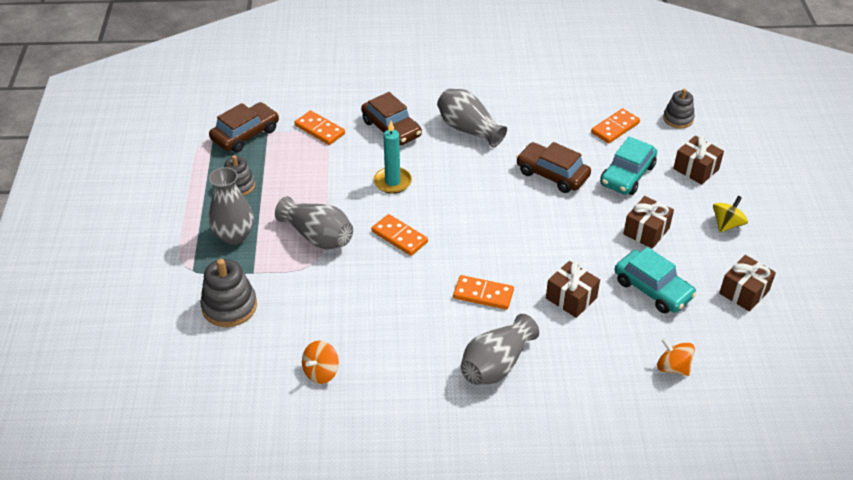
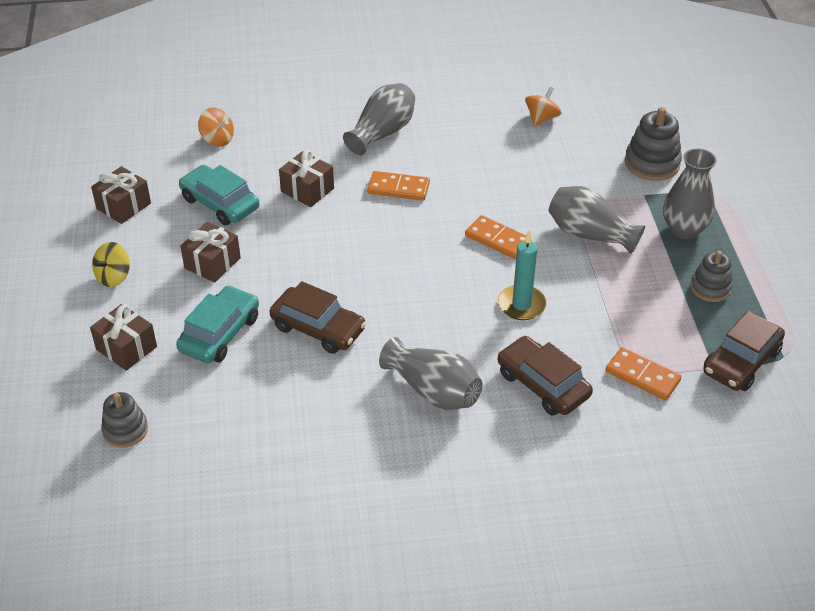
camera: 175 degrees right, 0 degrees up
(615, 128) = (222, 407): orange domino -> none

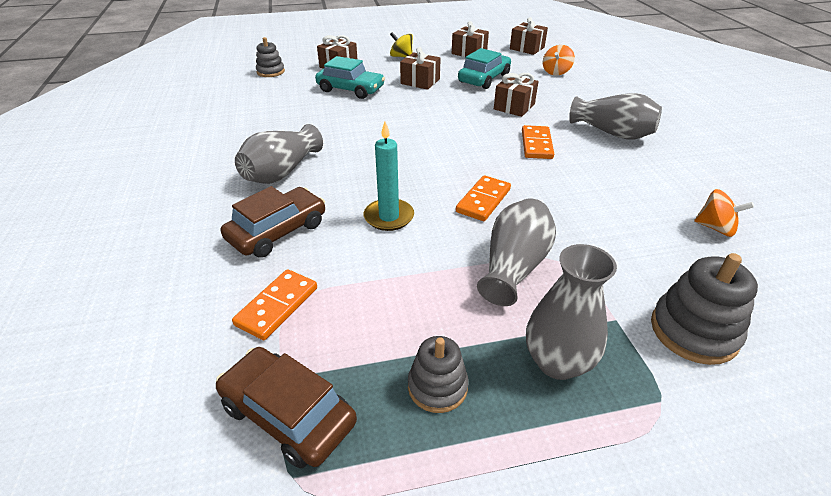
camera: 85 degrees right, 5 degrees down
(127, 149) = (527, 48): none -> brown gift
(318, 328) = (356, 121): brown car -> none

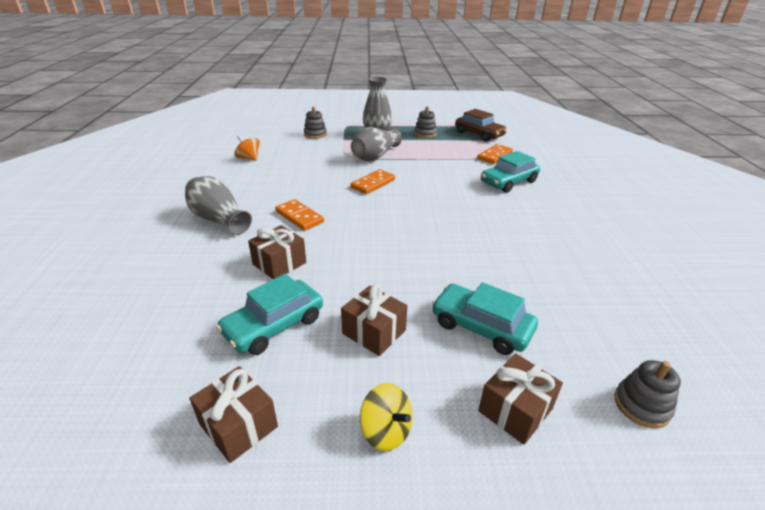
camera: 170 degrees left, 5 degrees down
(277, 231) = (508, 182): brown car -> turquoise car
(281, 172) = (524, 218): grey vase -> none
(389, 217) = (438, 182): turquoise candle -> none
(527, 48) = (104, 426): brown gift -> none
(536, 144) = (299, 217): orange domino -> orange domino turned 60 degrees counterclockwise
(556, 72) = (151, 327): orange spinning top -> none
(693, 331) = (315, 134): grey stacking toy -> grey stacking toy, size x0.66

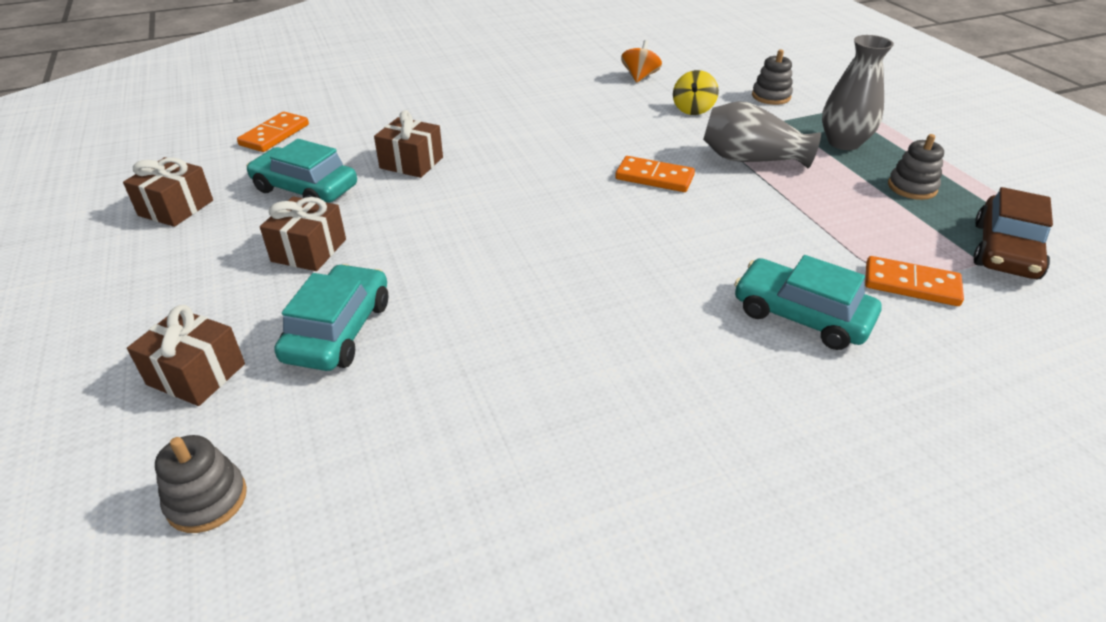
camera: 70 degrees right, 5 degrees up
(219, 219) = (479, 105): grey vase -> none
(299, 217) = (518, 148): orange domino -> orange domino (275, 135)
(386, 430) = (168, 287): yellow spinning top -> yellow spinning top (693, 109)

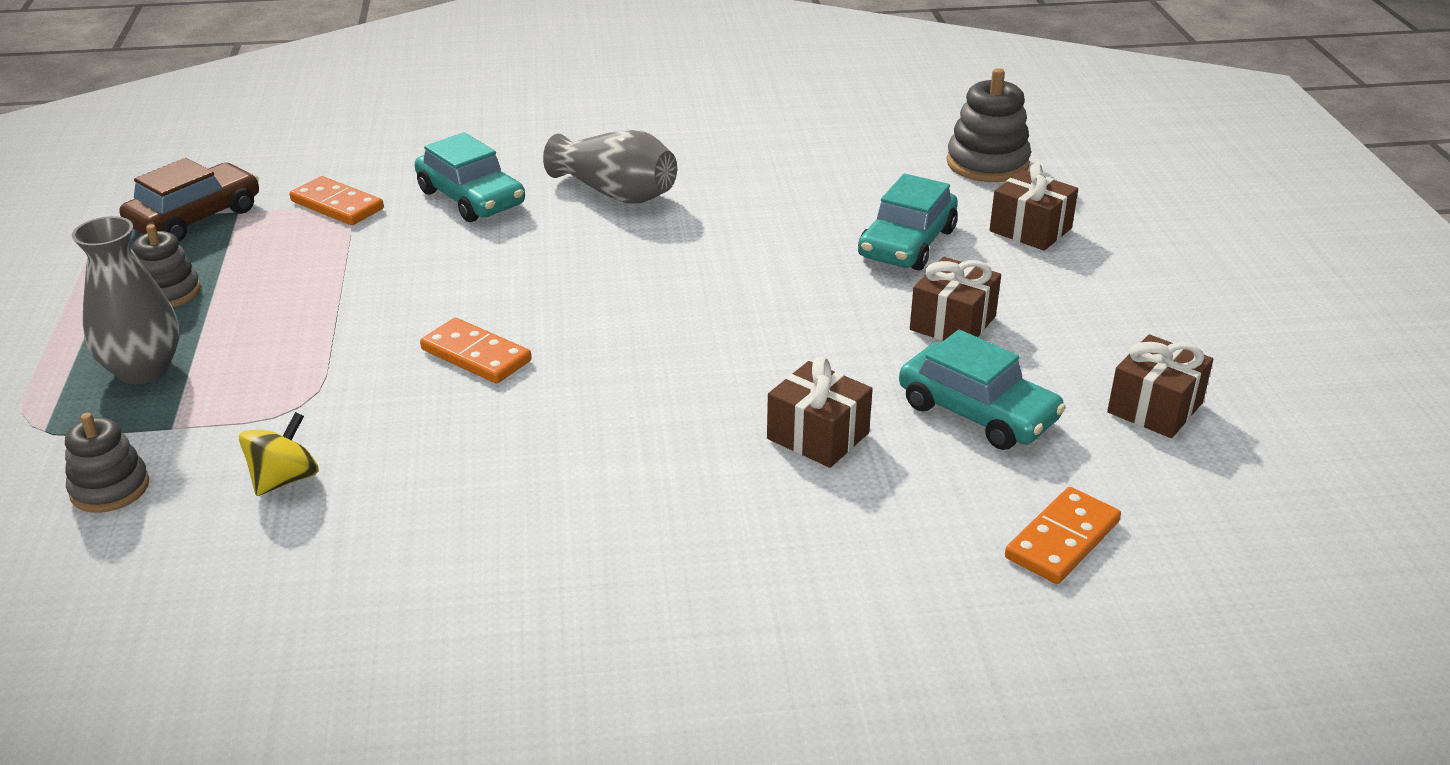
camera: 165 degrees left, 5 degrees down
(207, 500) = (987, 164): grey stacking toy -> grey stacking toy, size x1.52
(640, 77) = (290, 596): orange spinning top -> none
(751, 159) = (313, 363): grey vase -> grey vase (616, 193)

